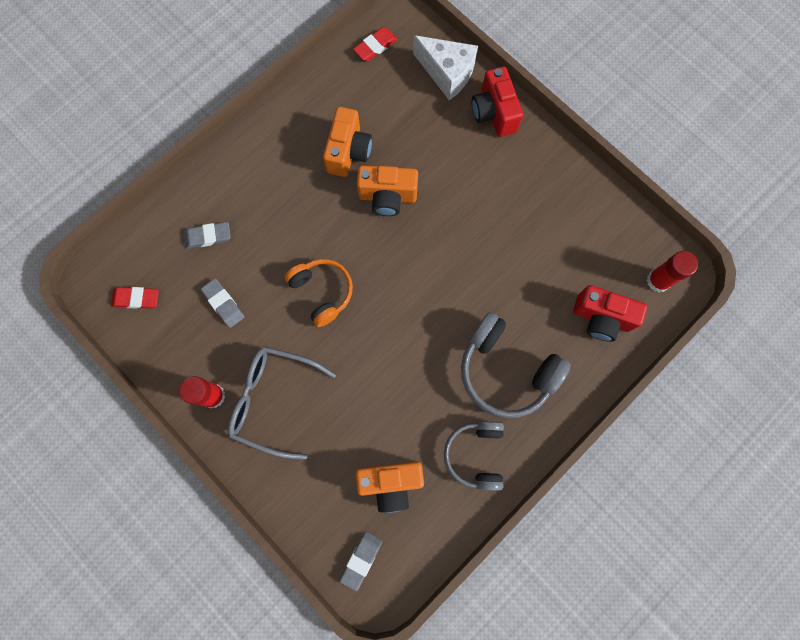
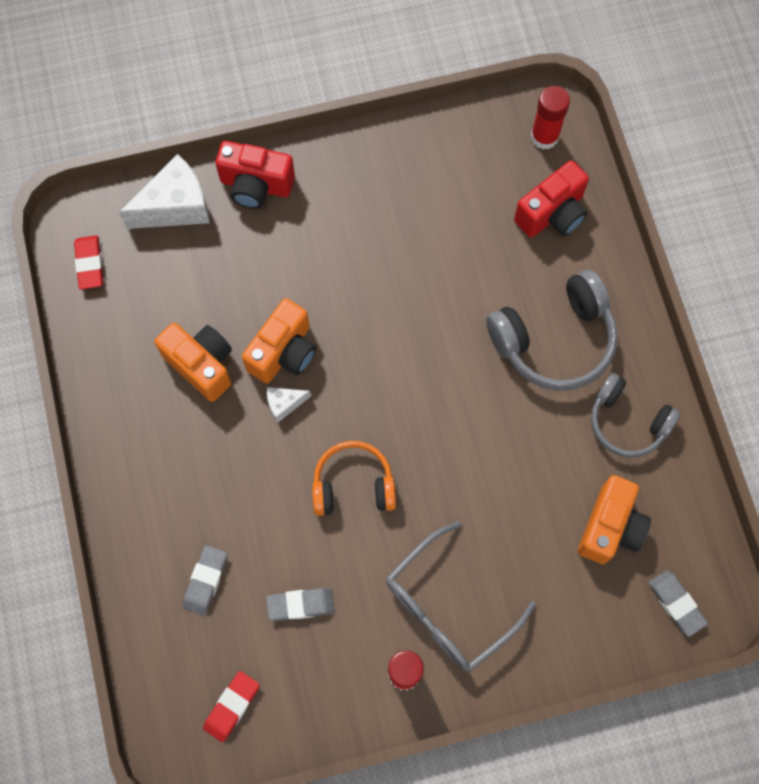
camera: 60 degrees left, 5 degrees down
(352, 217) = (284, 404): none -> white cheese

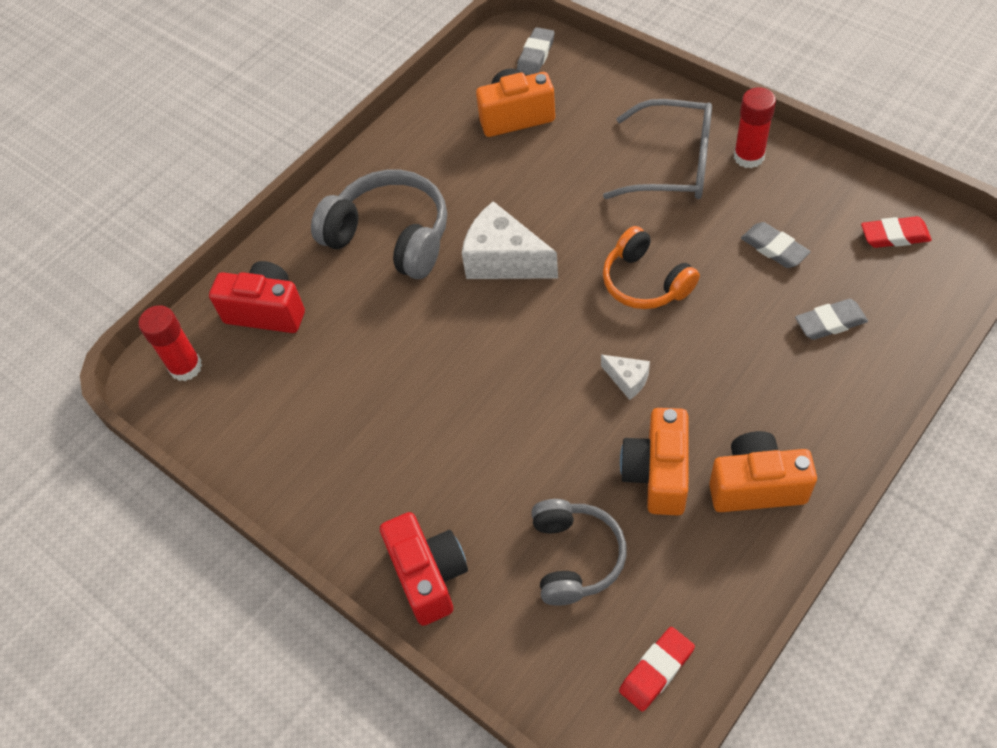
camera: 120 degrees left, 15 degrees down
(175, 206) = (517, 637): white cheese -> white cheese (504, 260)
(283, 352) = (581, 416): orange camera -> orange camera (756, 486)
(627, 422) = (422, 154): grey headphones -> grey headphones (575, 557)

